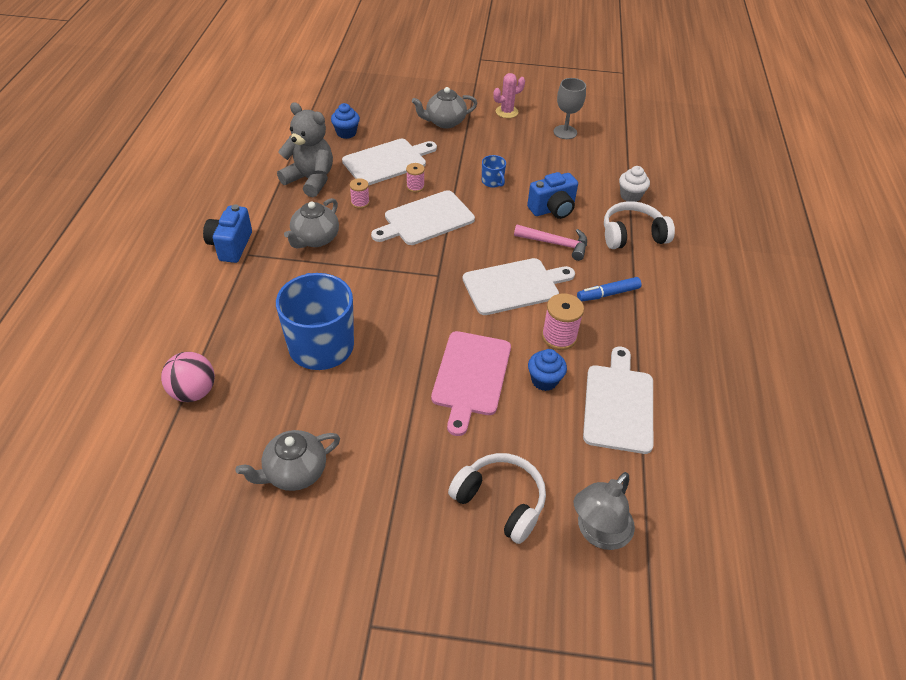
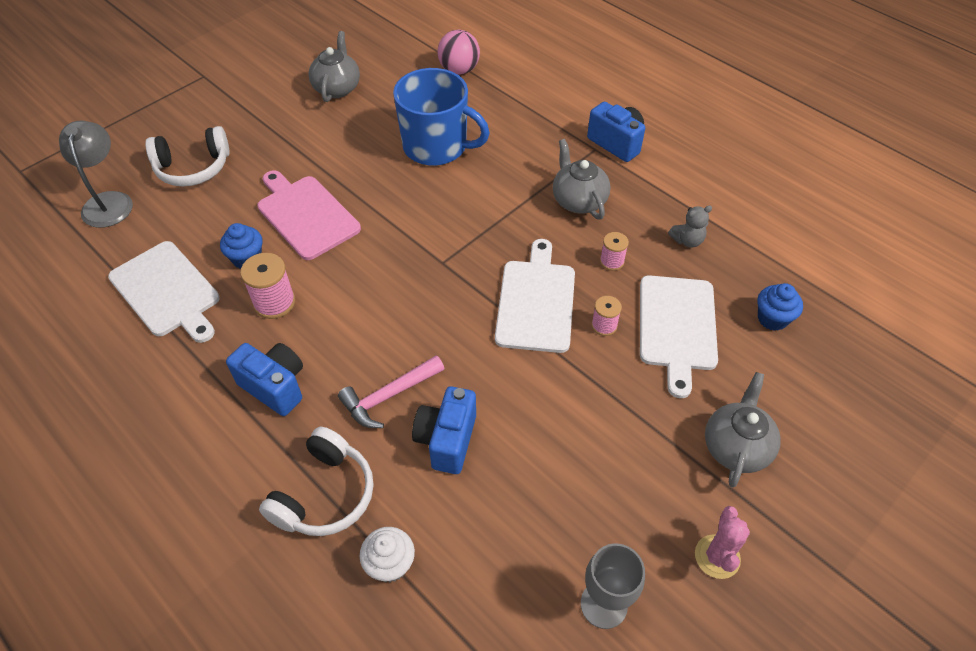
camera: 130 degrees right, 5 degrees up
(310, 180) = (687, 240): grey teddy bear -> grey teddy bear, size x0.48
(492, 181) = (553, 412): blue mug -> none
(514, 286) = (368, 313): white cutting board -> none
(608, 294) = (275, 386): blue marker -> blue camera

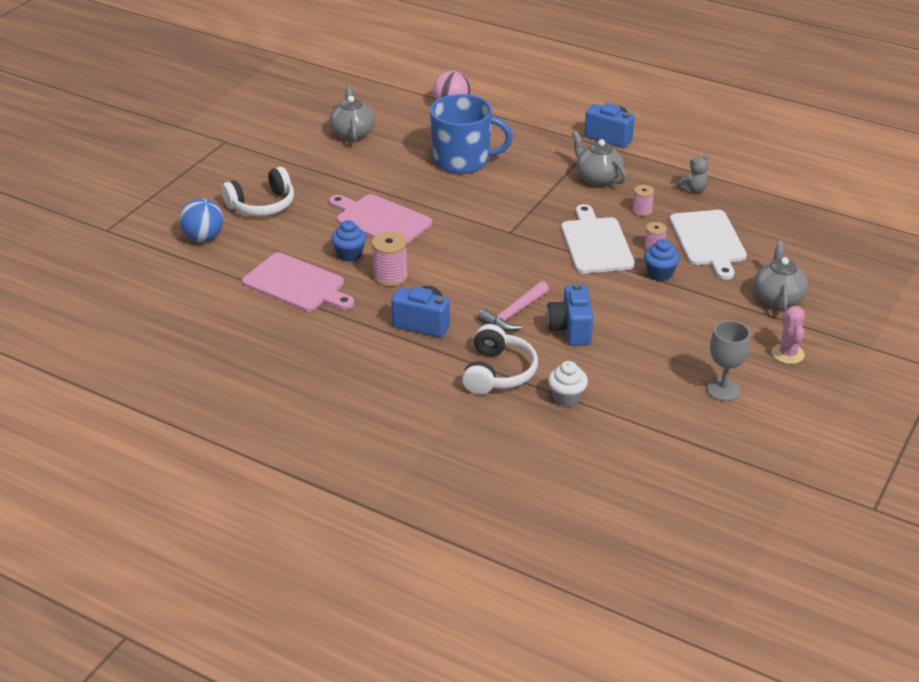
camera: 15 degrees left, 15 degrees down
(108, 201) = (203, 237): grey lamp -> blue ball
(167, 291) = (297, 284): white cutting board -> pink cutting board
(772, 318) = (775, 225): blue cupcake -> blue cupcake (660, 273)

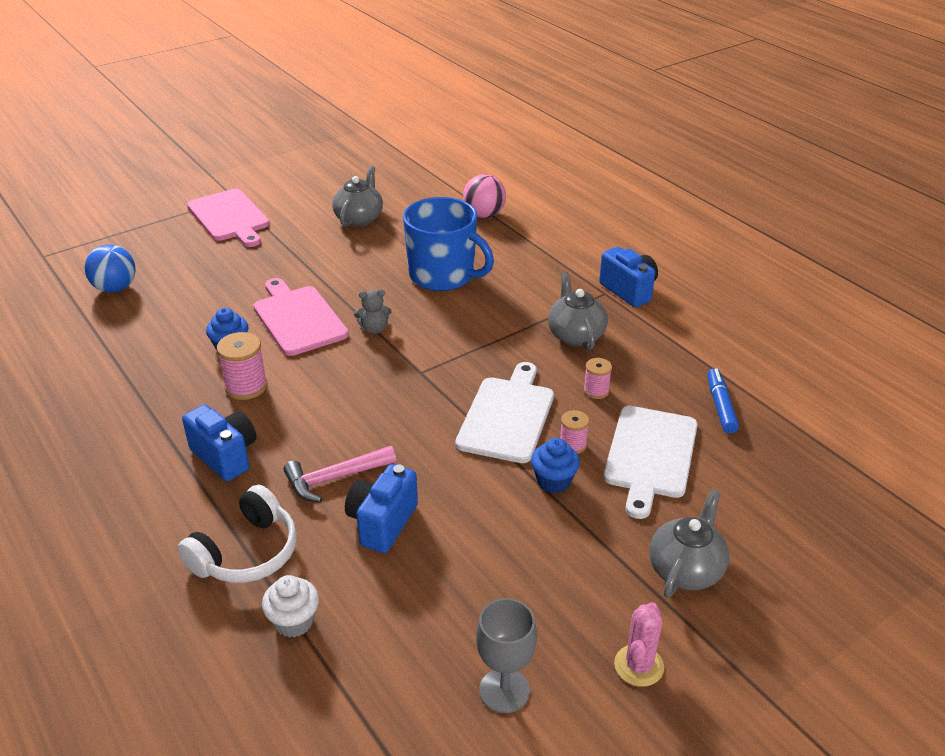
camera: 25 degrees right, 0 degrees up
(262, 205) = (202, 269): white headphones -> none
(297, 284) = (147, 366): pink cutting board -> pink cutting board (229, 217)
(693, 189) = (681, 381): grey teddy bear -> grey teddy bear (374, 329)
(730, 198) = (720, 406): none -> blue marker

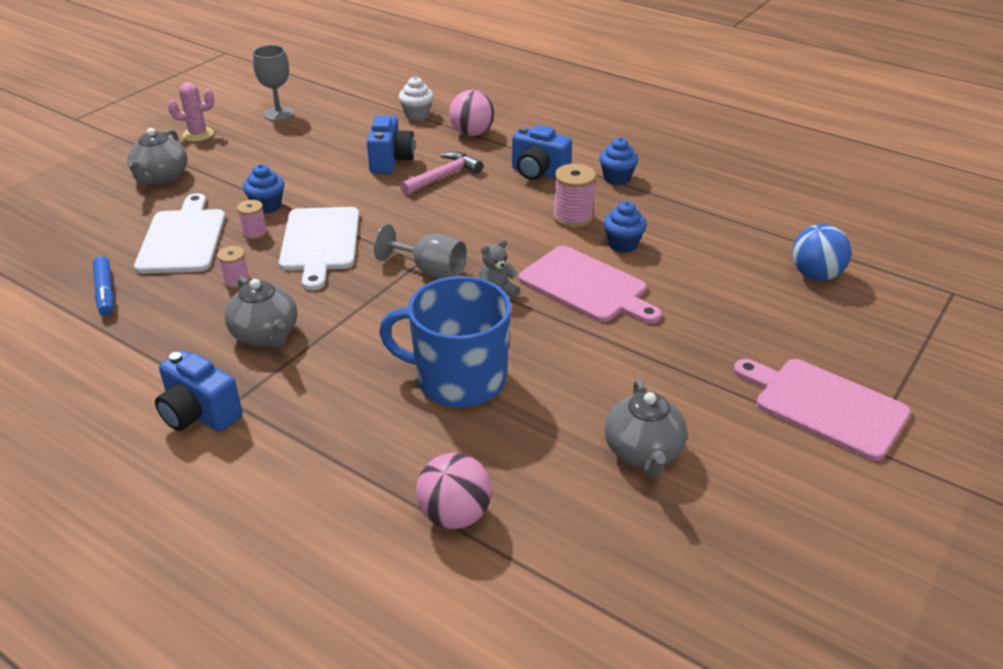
camera: 160 degrees right, 0 degrees up
(153, 426) = (617, 178): none -> blue cupcake
(247, 553) = (472, 133): white headphones -> pink ball
(417, 361) = (430, 271): none -> grey goblet
(638, 666) = (198, 134): pink cactus -> pink cactus turned 75 degrees clockwise

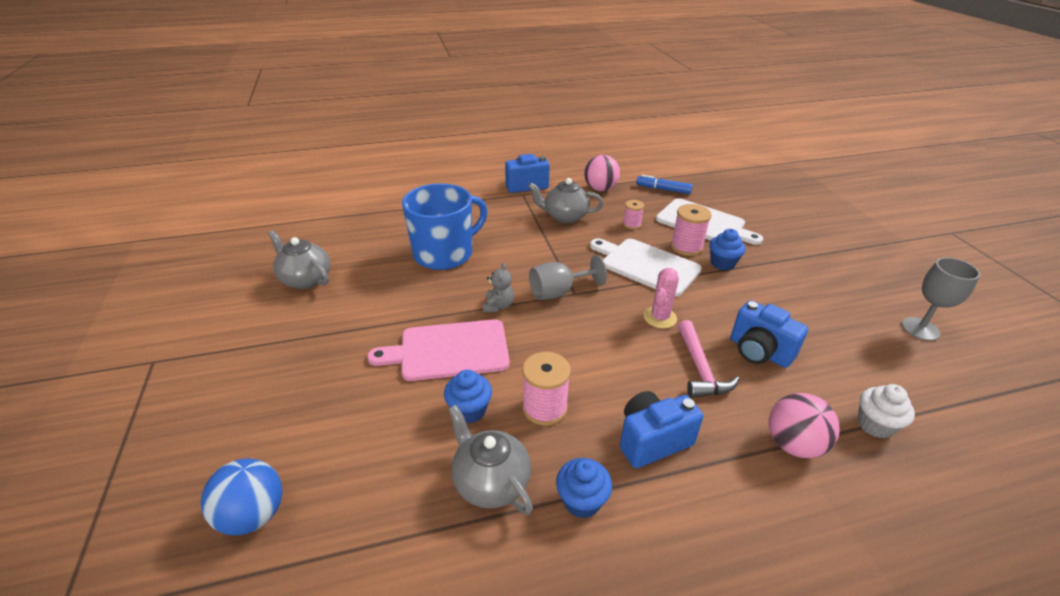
camera: 130 degrees right, 0 degrees up
(161, 178) = (807, 238): grey teapot -> grey teapot (490, 482)
(198, 134) = (887, 273): pink cactus -> pink cactus (660, 317)
(254, 233) = (686, 247): pink spool -> pink spool, size x1.64
(455, 515) = (372, 215): pink ball -> pink ball (600, 189)
(825, 406) = (195, 372): pink cutting board -> none

